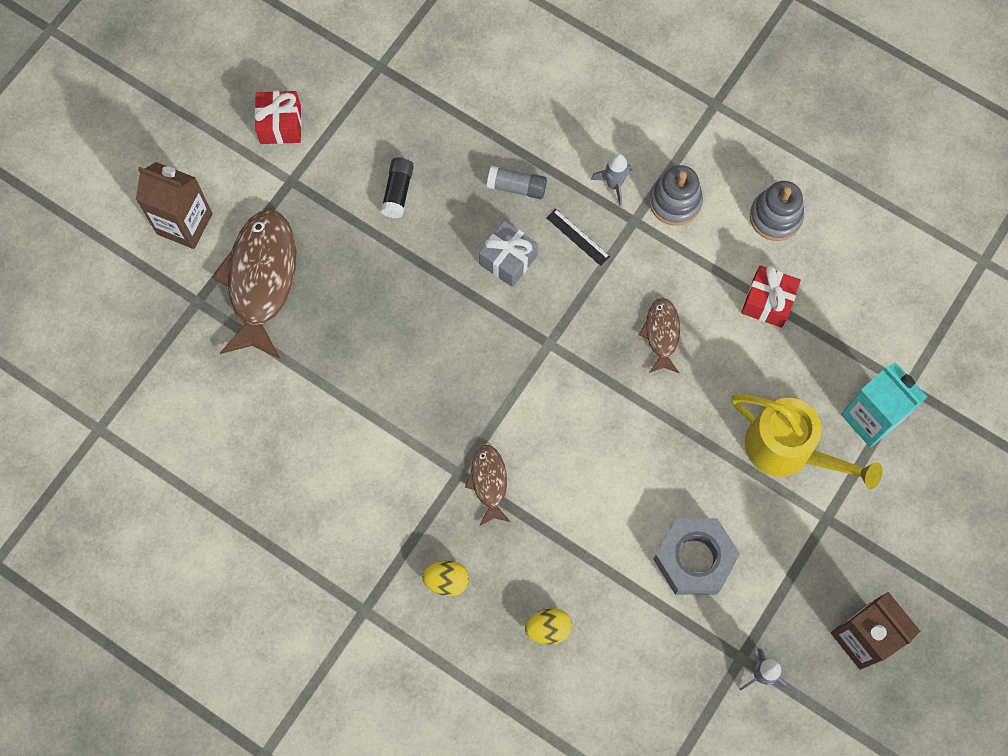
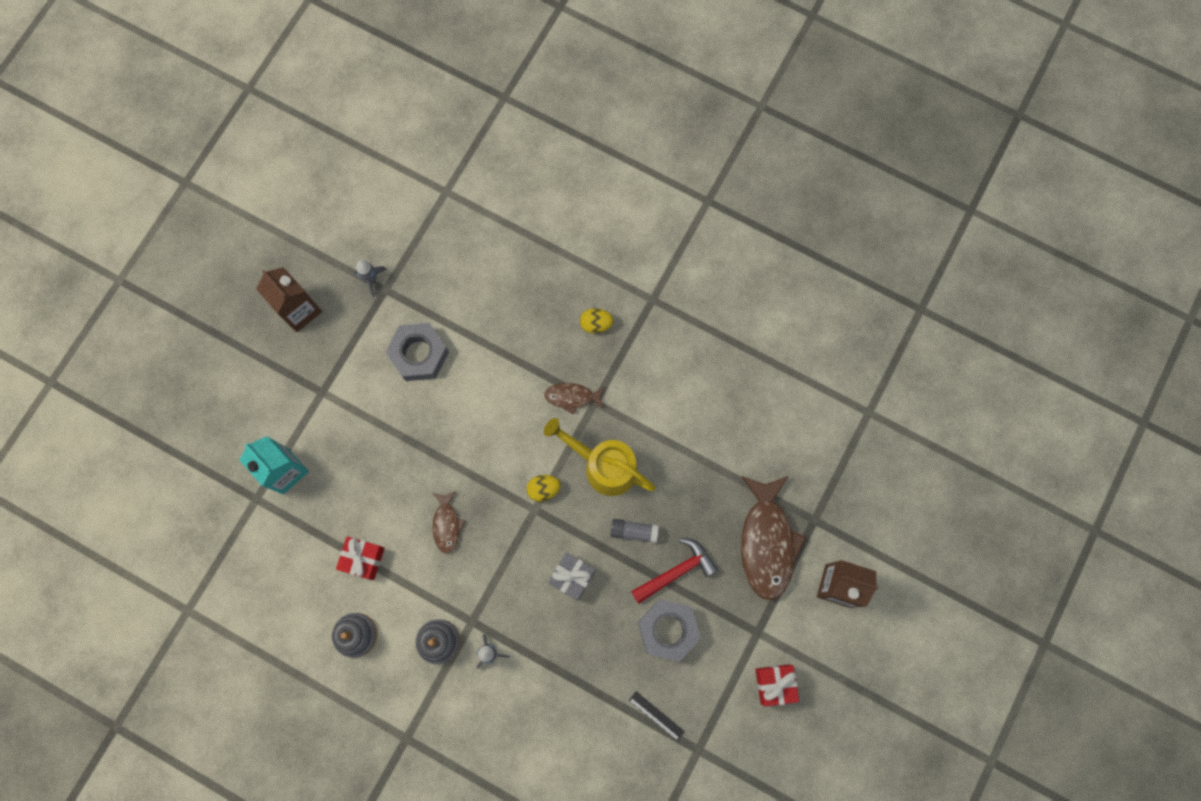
camera: 175 degrees right, 5 degrees up
(379, 256) = (676, 571): none -> red hammer
(398, 192) = (668, 630): black glue stick -> grey nut
(489, 482) = (572, 397): brown fish -> brown fish turned 105 degrees clockwise
(517, 187) = (570, 643): grey glue stick -> grey glue stick (633, 531)
(548, 628) = (521, 297): yellow egg -> yellow egg (543, 489)
(578, 237) = (517, 602): black ruler -> black ruler (656, 715)
(789, 450) = (348, 440): yellow watering can -> yellow watering can (603, 465)

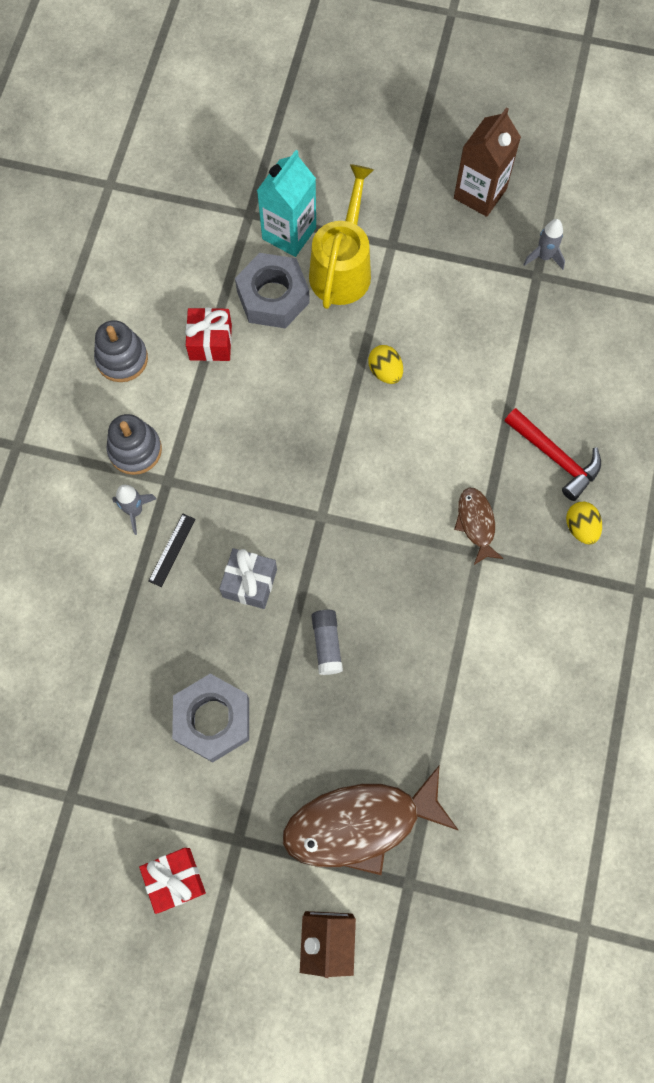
camera: 75 degrees right, 5 degrees down
(419, 354) = (471, 333): grey nut -> grey nut (273, 297)
(447, 525) = (275, 421): brown fish -> none
(543, 489) = (349, 520): yellow egg -> yellow egg (385, 371)
(603, 465) = (400, 584): yellow watering can -> yellow watering can (342, 267)
(656, 715) = (102, 732): black ruler -> black ruler (172, 550)
(676, 571) = (290, 712): red hammer -> red hammer (555, 457)

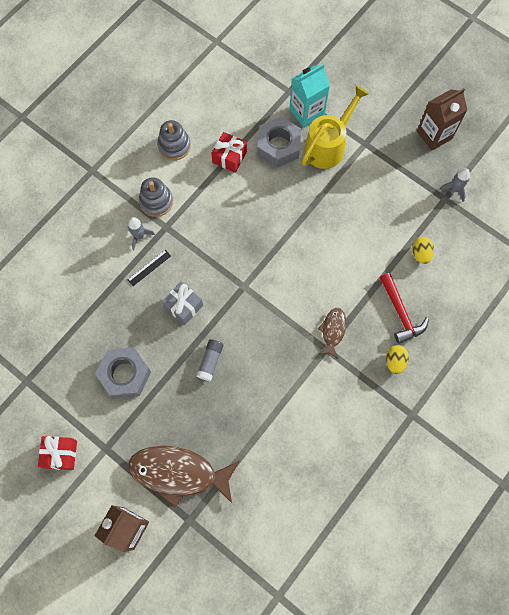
camera: 25 degrees right, 0 degrees up
(385, 371) = (323, 218): yellow egg -> yellow egg (421, 254)

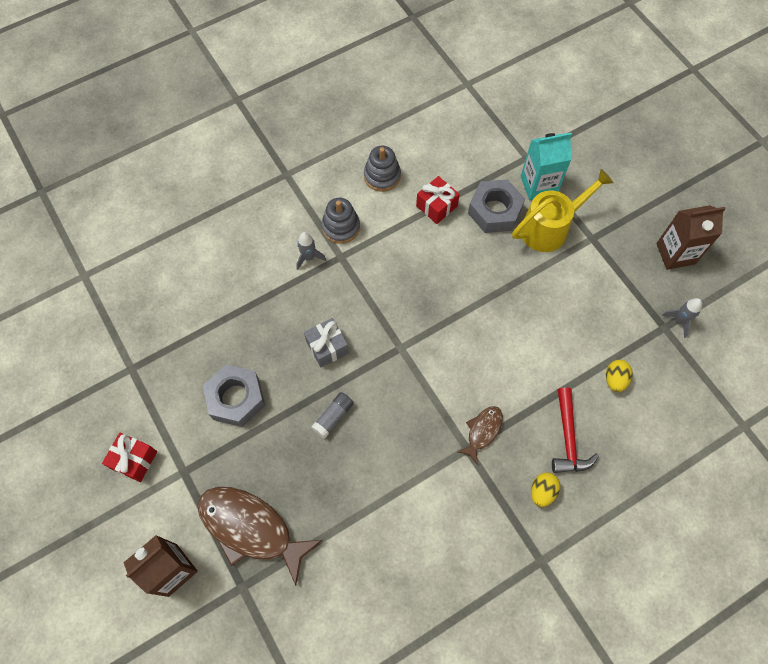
camera: 20 degrees right, 5 degrees down
(149, 267) = (306, 293): black ruler -> none

